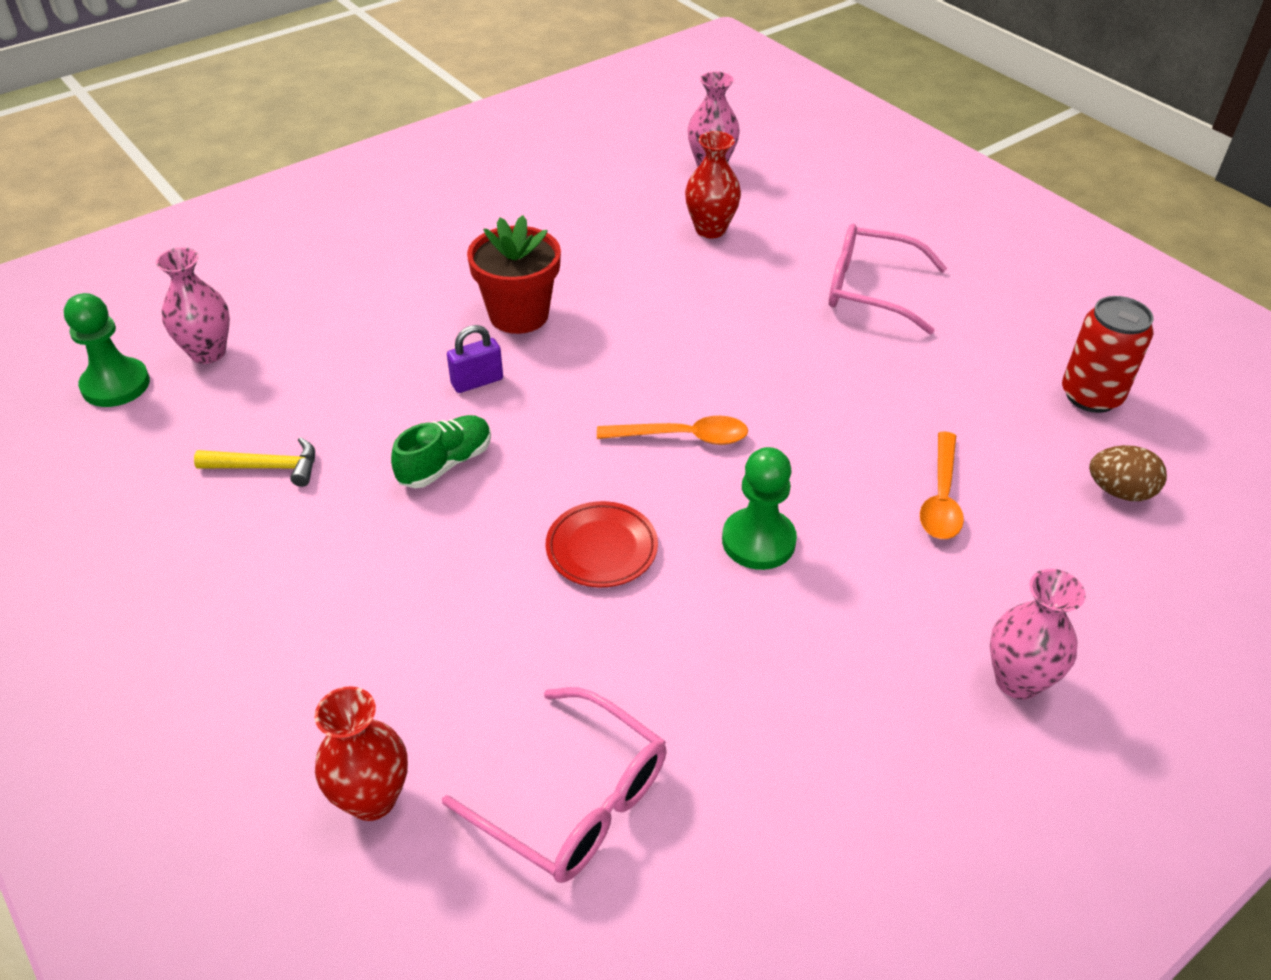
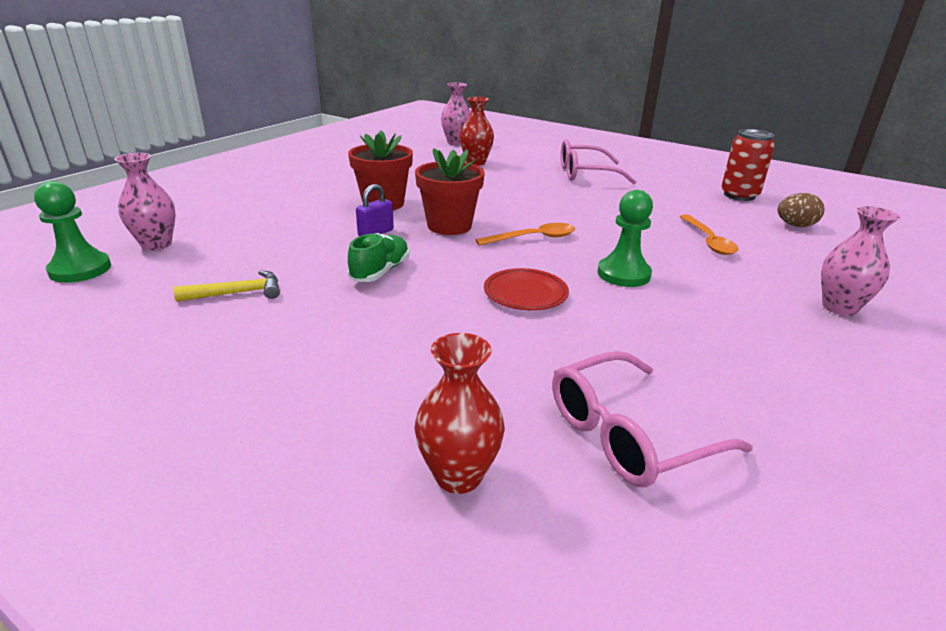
camera: 20 degrees left, 15 degrees down
(574, 801) = (628, 434): pink glasses -> pink glasses turned 135 degrees clockwise
(582, 385) = (449, 226): none -> red flower pot

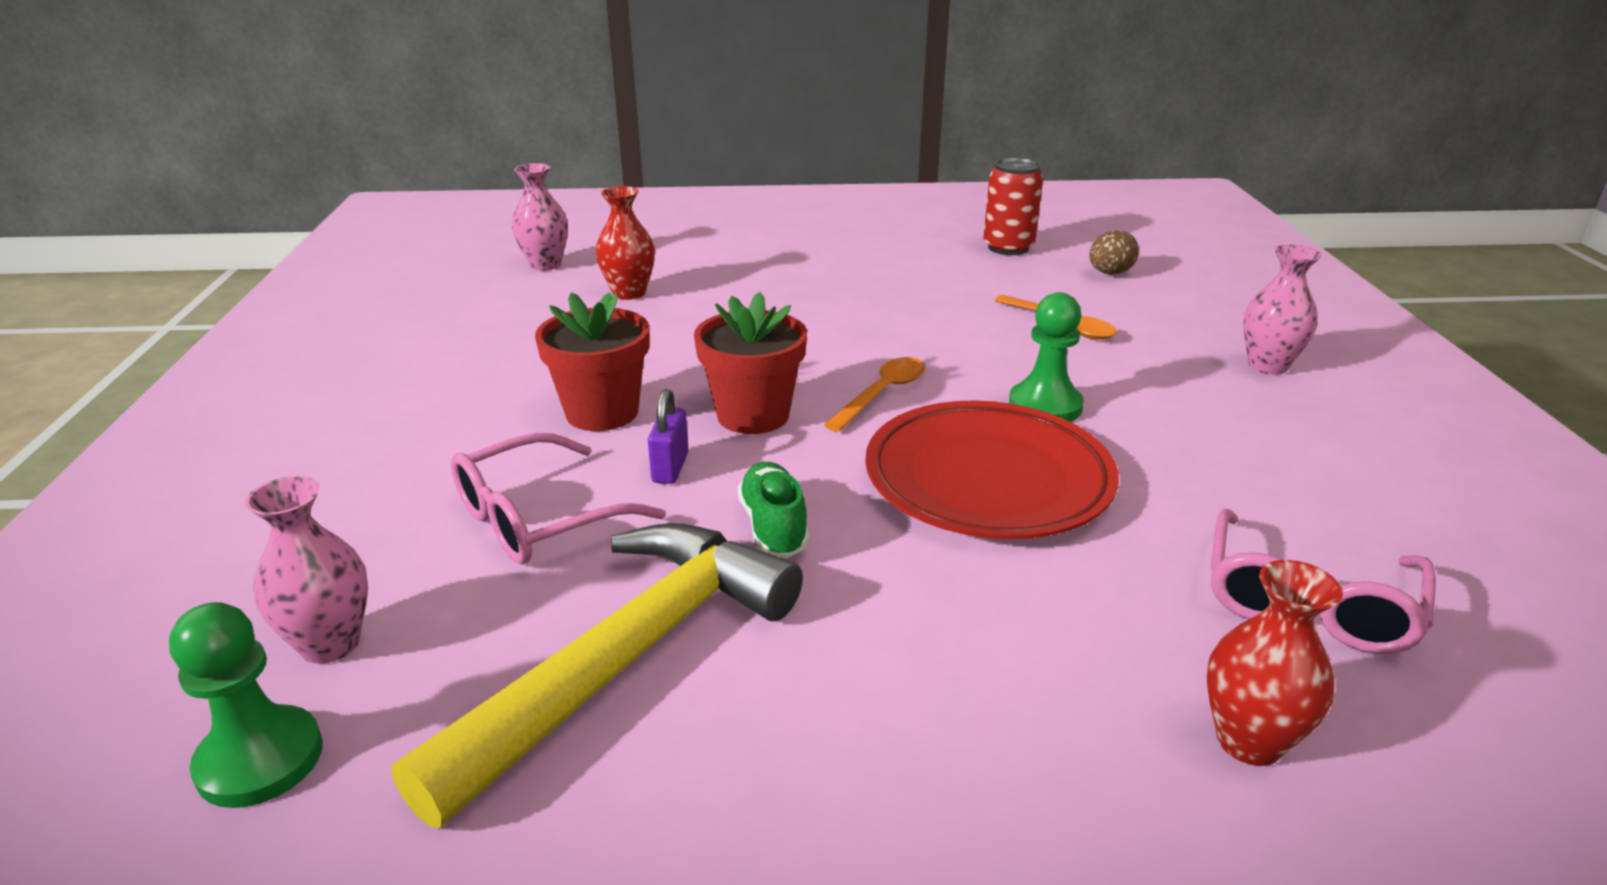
camera: 35 degrees left, 0 degrees up
(237, 293) = (627, 659): yellow hammer -> yellow hammer, size x2.40
(525, 294) = (988, 479): red plate -> red plate, size x2.01
(585, 173) = (801, 267): pink glasses -> pink glasses (538, 519)

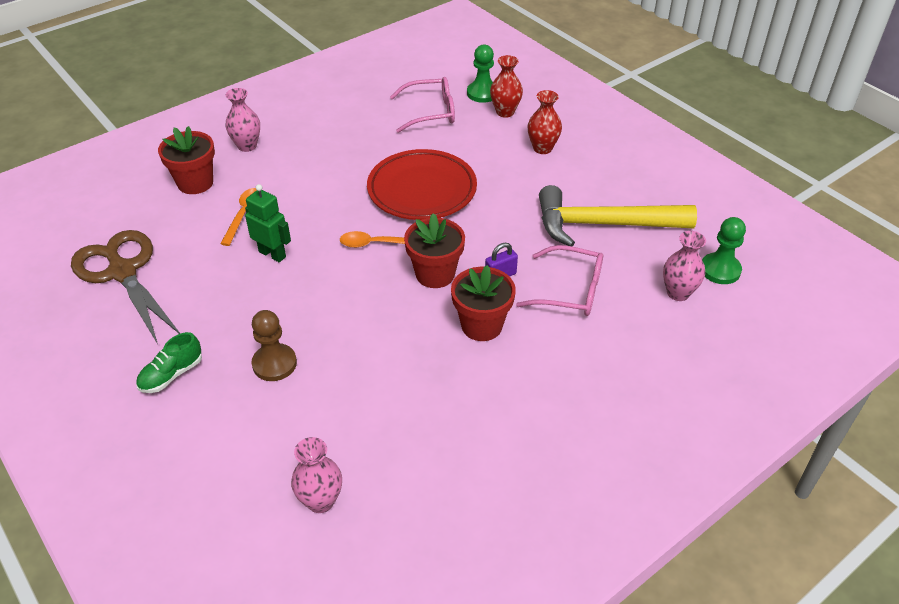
camera: 125 degrees left, 15 degrees up
(629, 293) = (335, 413): red vase -> red vase (542, 148)
(747, 283) = (274, 364): none -> brown pawn
(773, 527) = (507, 227): green shoe -> green shoe (171, 375)
(947, 323) = (272, 254): none -> green robot
(1008, 248) = (123, 272): red can -> brown scissors
(1045, 406) = (344, 194): green pawn -> green pawn (482, 93)
(1110, 273) = (147, 219): brown egg -> none
(1177, 312) = (195, 183): none -> red flower pot

